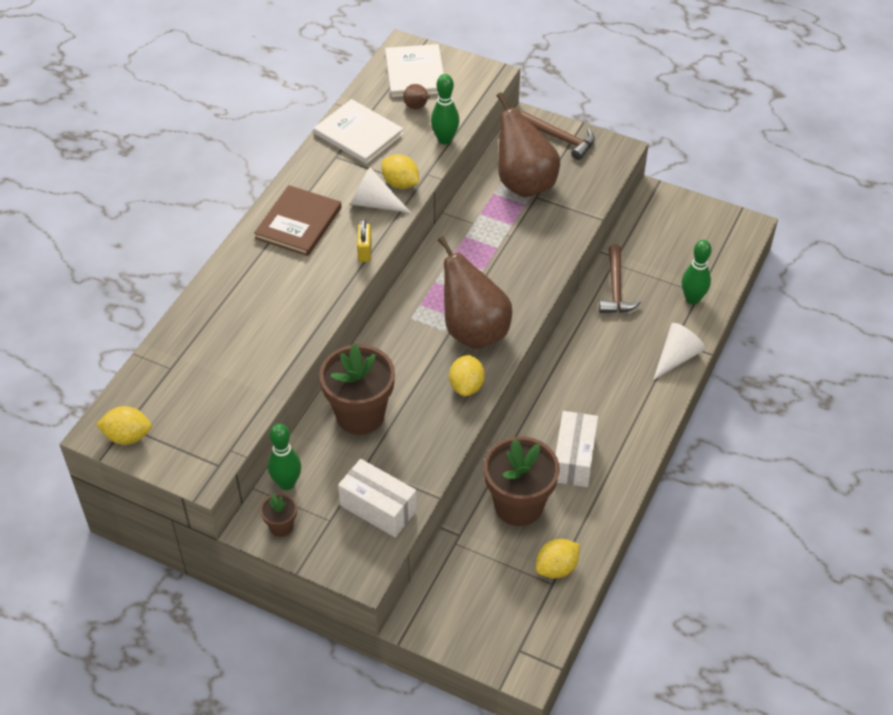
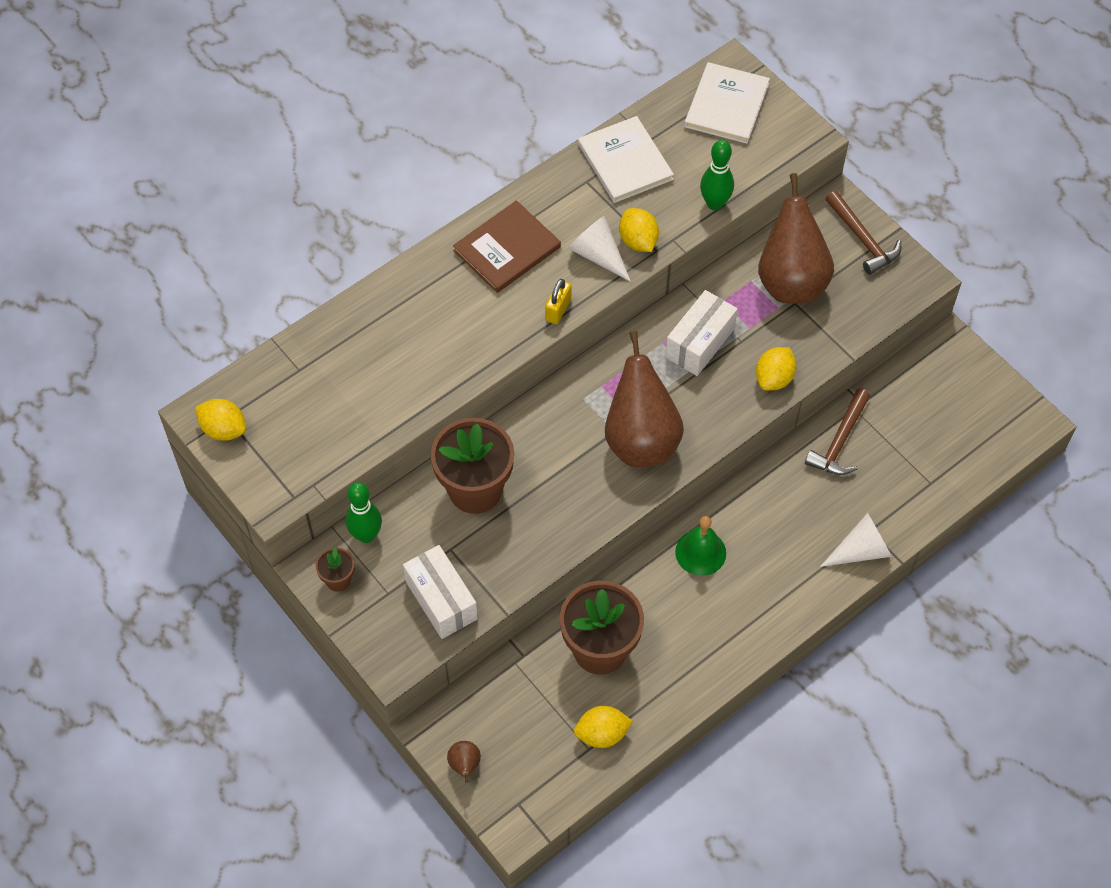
camera: 25 degrees right, 10 degrees up
(417, 107) = (706, 150): brown pear -> brown pear (465, 765)
(466, 386) = (599, 501): yellow lemon -> yellow lemon (774, 378)
(557, 404) = (700, 552): none -> green bell
(574, 459) = (685, 621): white box -> white box (699, 343)
(692, 299) = (918, 488): green bowling pin -> none

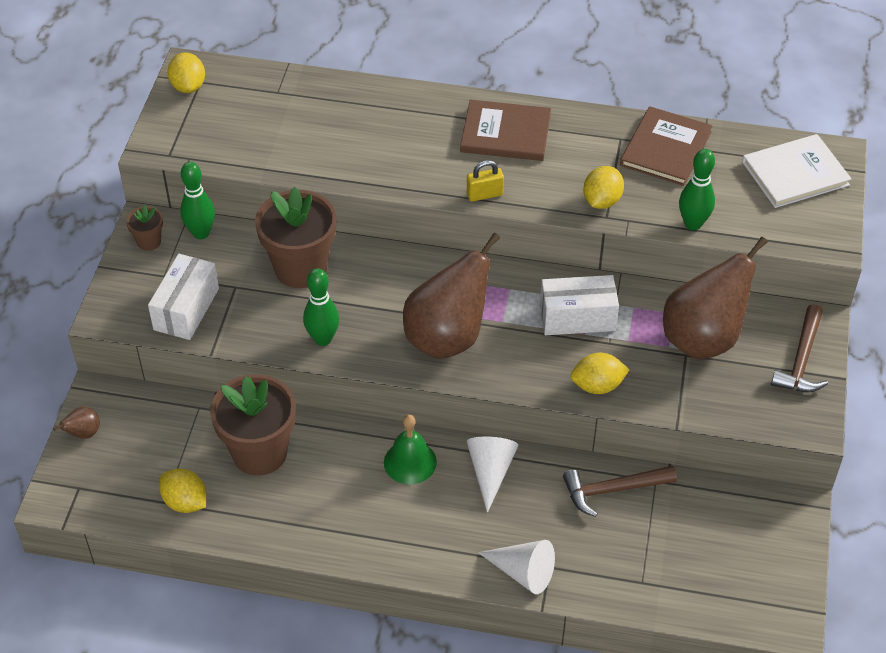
camera: 50 degrees right, 10 degrees down
(564, 524) = (323, 339): none -> green bowling pin
(597, 255) = (561, 186): white cone -> white cone (490, 471)
(625, 162) = (665, 148): white book -> brown book

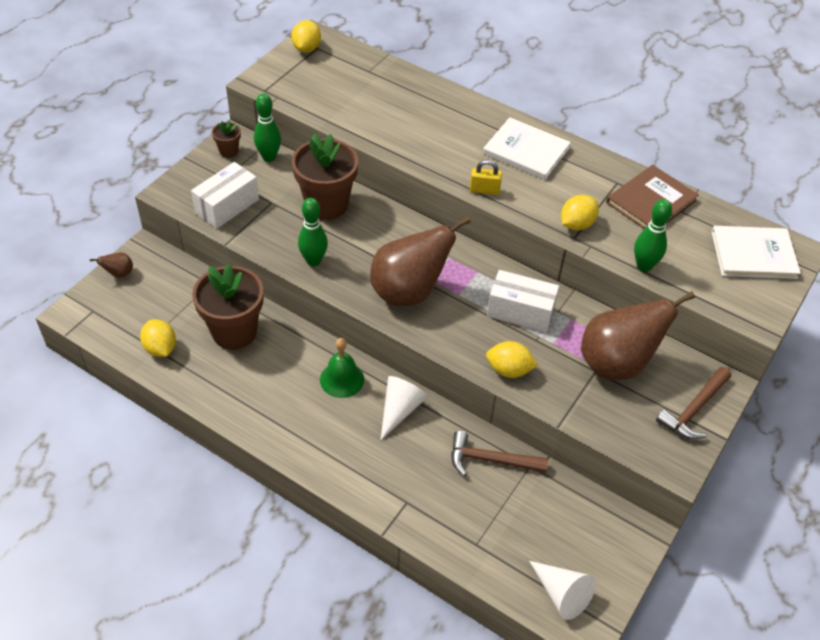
camera: 20 degrees right, 0 degrees up
(505, 133) = (526, 151): brown book -> white book
(523, 572) = (383, 498): white cone -> white cone (562, 594)

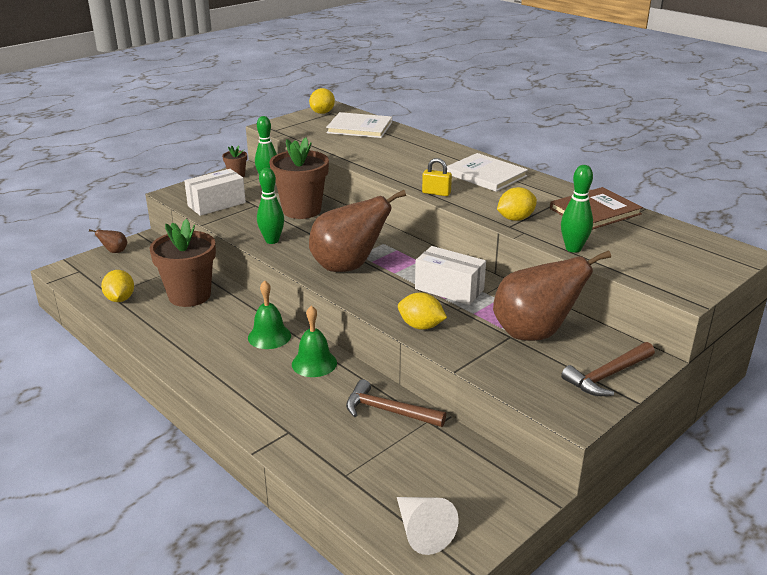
camera: 15 degrees right, 20 degrees down
(400, 409) = (314, 363): white cone -> green bell
(753, 254) = (691, 251): white book -> white book (359, 127)

